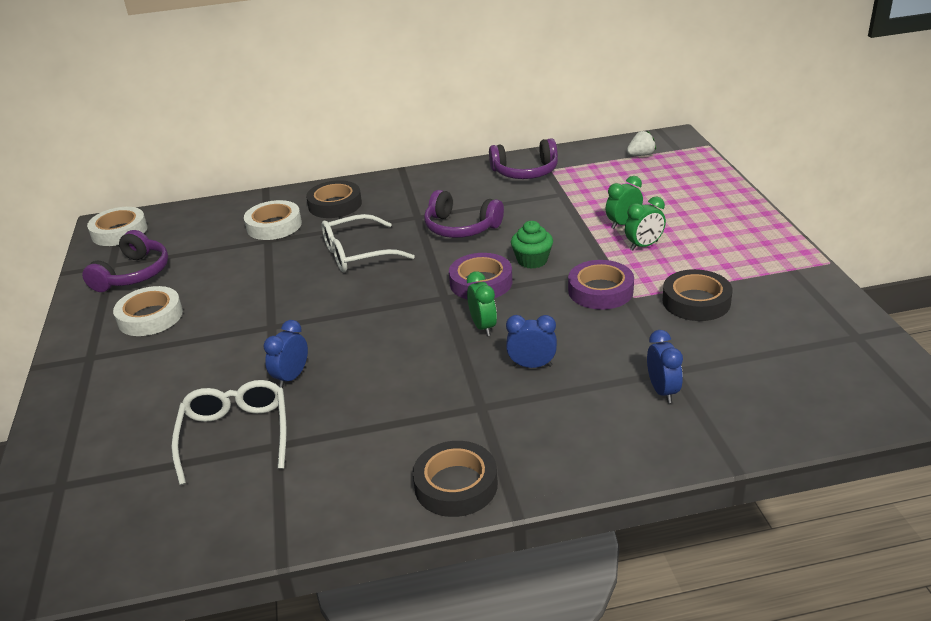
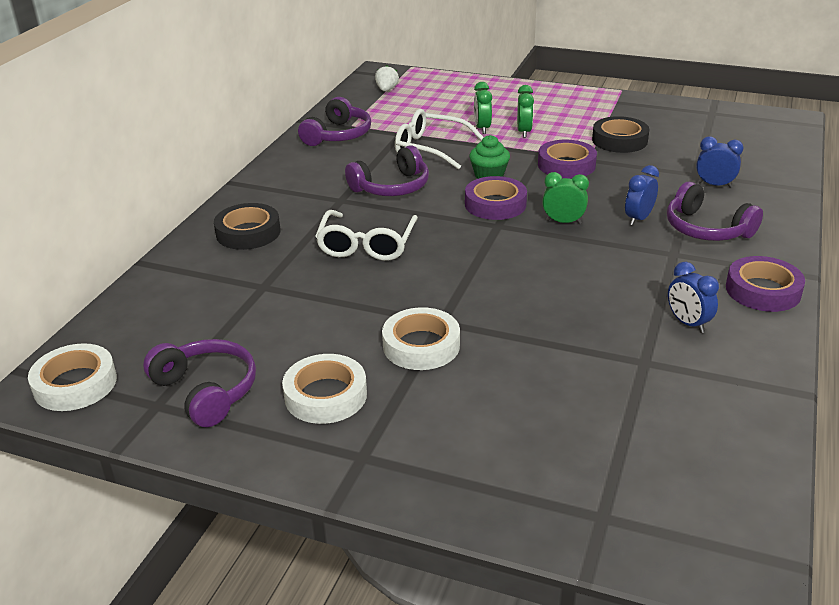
camera: 60 degrees left, 0 degrees up
(235, 436) = (610, 382): white glasses -> white glasses (431, 148)
(274, 225) = (236, 276): white tape -> white tape (421, 345)
(291, 377) = (543, 330): blue clock -> blue clock (688, 323)
(456, 485) = (763, 290): black tape -> purple tape
(553, 413) = (706, 229): none -> purple headphones

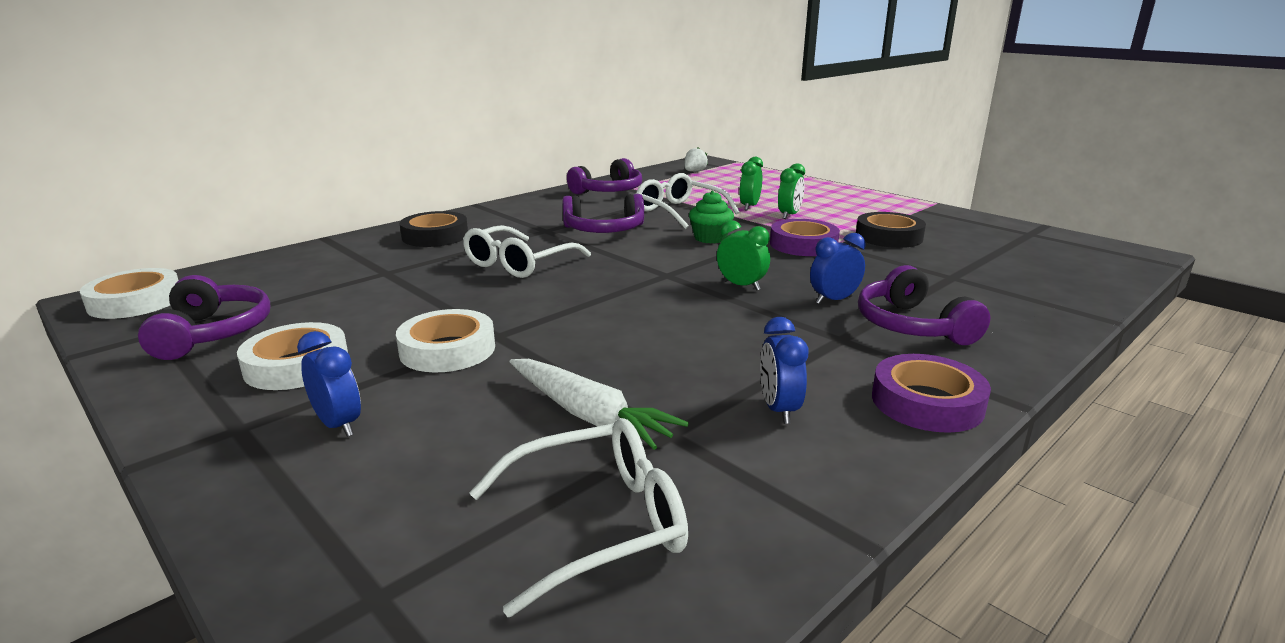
camera: 25 degrees right, 10 degrees down
(495, 204) = (686, 259): purple tape -> none
(581, 365) = (589, 415): none -> white carrot
(666, 433) = (596, 524): none -> white glasses
(714, 185) = (968, 290): blue clock -> blue clock (338, 425)

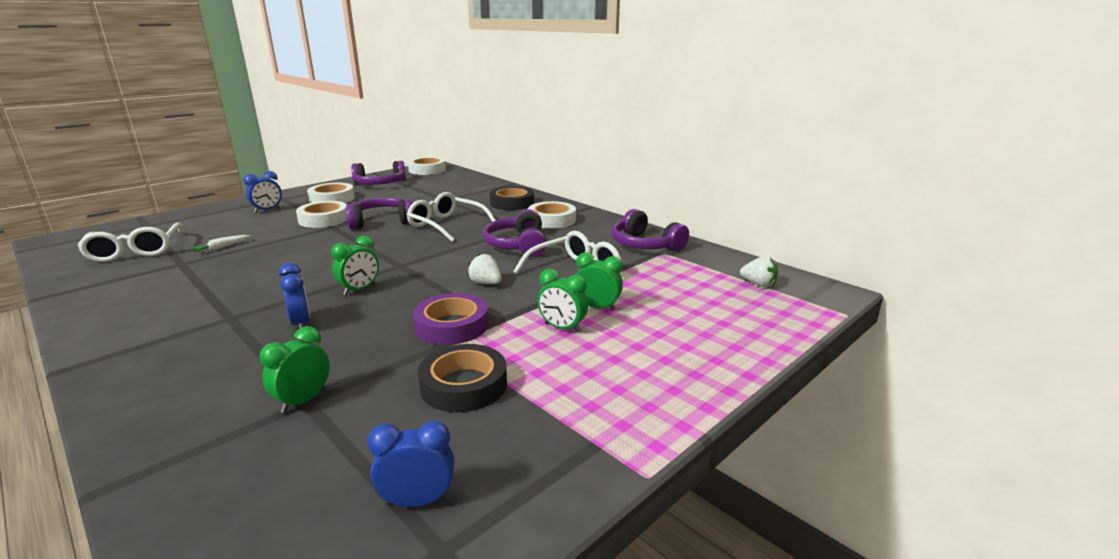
camera: 90 degrees right, 0 degrees up
(520, 219) = (551, 220): none -> white tape
(589, 415) = (221, 248): white carrot -> white carrot, size x0.51
(710, 238) = (485, 283): green cupcake -> white strawberry
(779, 409) = (167, 289): blue clock -> blue clock (418, 501)
(912, 326) = (219, 351): purple headphones -> purple headphones (381, 222)
(927, 402) = (112, 335): purple tape -> none
(951, 278) = (303, 400): none -> green clock

